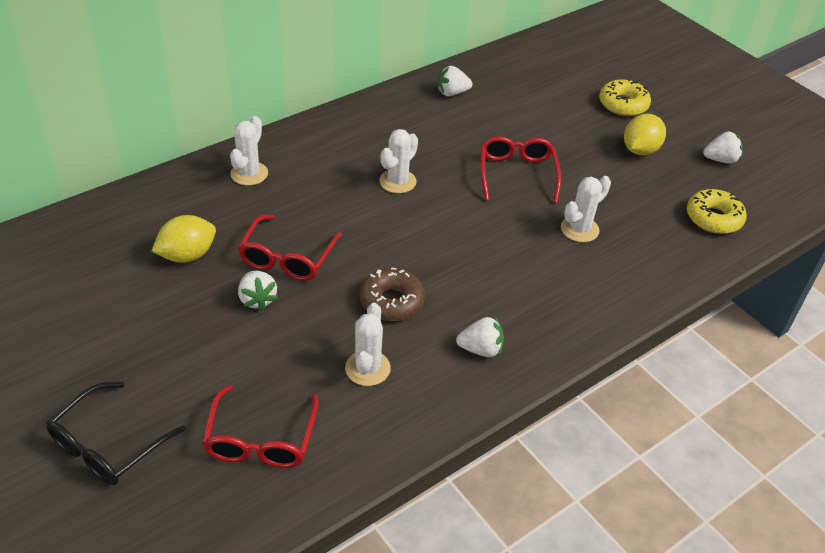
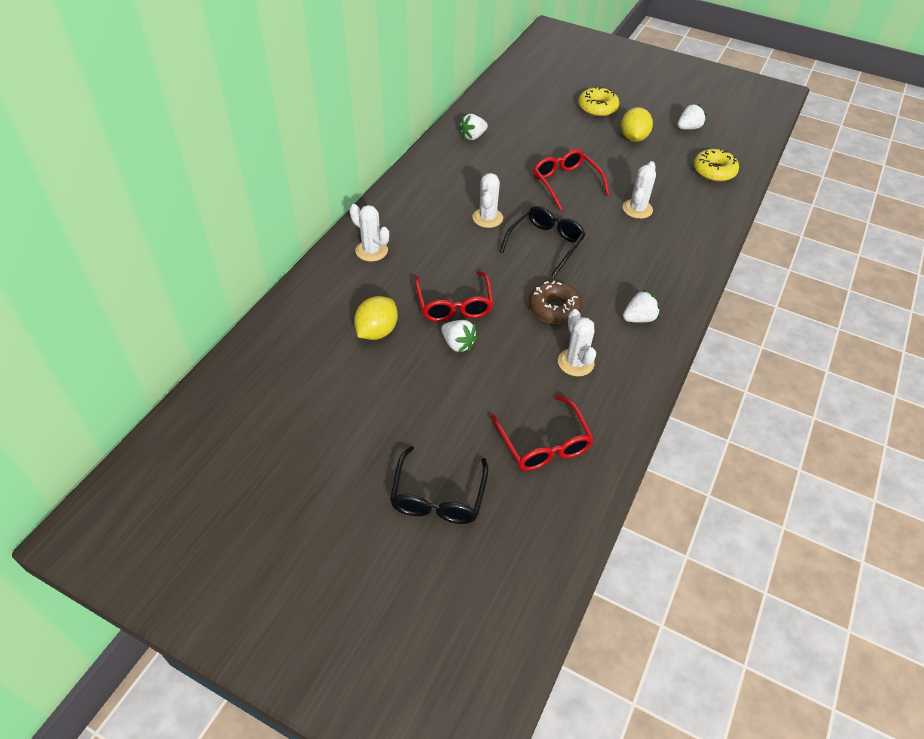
camera: 25 degrees left, 5 degrees up
(249, 174) = (371, 250): white cactus -> white cactus turned 45 degrees counterclockwise
(439, 230) = (545, 244): none -> black glasses

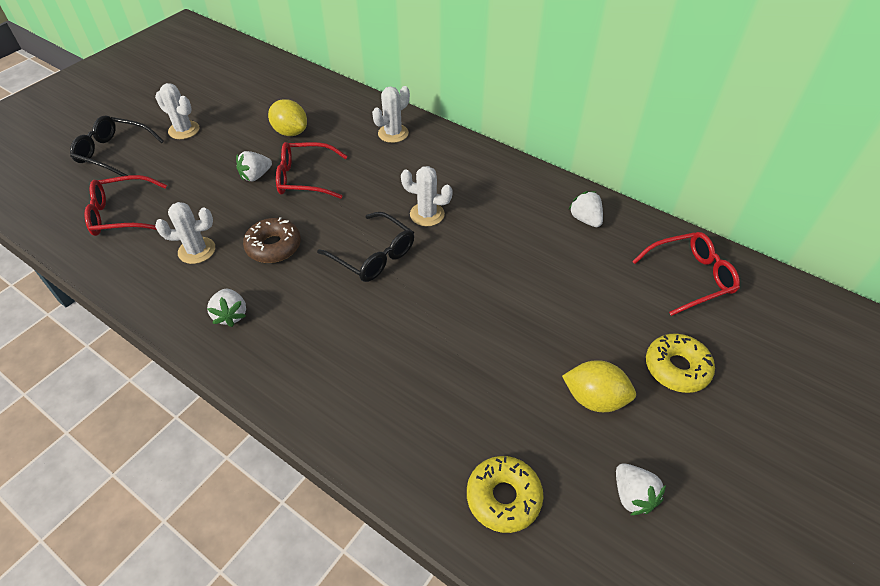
camera: 100 degrees right, 0 degrees up
(566, 183) = (484, 294): red glasses -> red glasses (690, 277)
(637, 209) = (421, 361): white cactus -> white cactus (184, 130)

